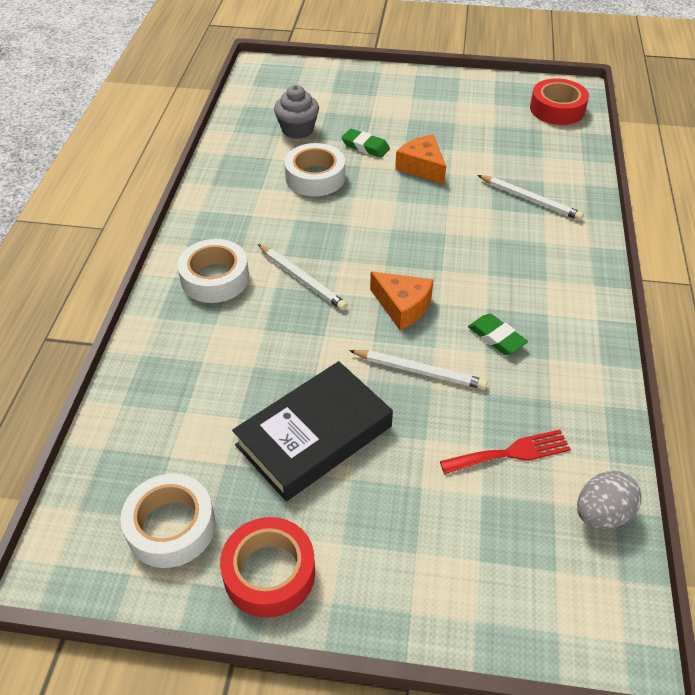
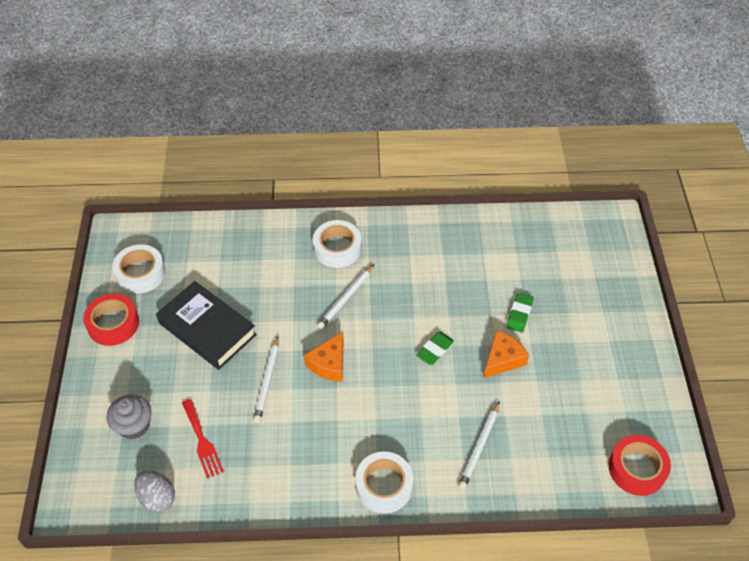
camera: 80 degrees right, 5 degrees up
(297, 130) = (528, 263): grey cupcake -> grey cupcake (134, 425)
(315, 177) = (466, 286): white tape -> white tape (384, 486)
(496, 337) = (307, 428): green eraser -> green eraser (434, 350)

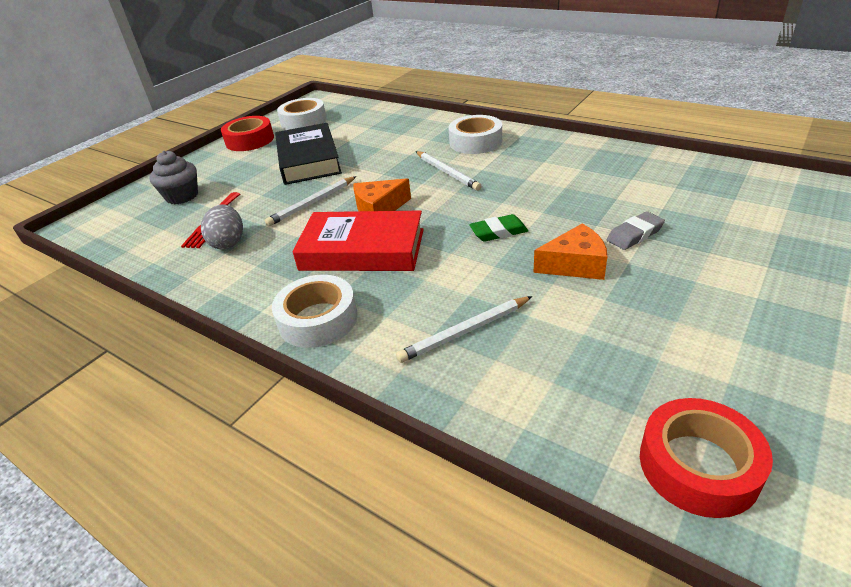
camera: 40 degrees right, 15 degrees down
(157, 497) = (132, 244): grey egg -> grey egg (228, 243)
(346, 298) = (447, 172): white pencil -> white pencil turned 105 degrees counterclockwise
(355, 411) = (362, 249): none -> red book
(519, 314) = (635, 234): green eraser -> grey eraser

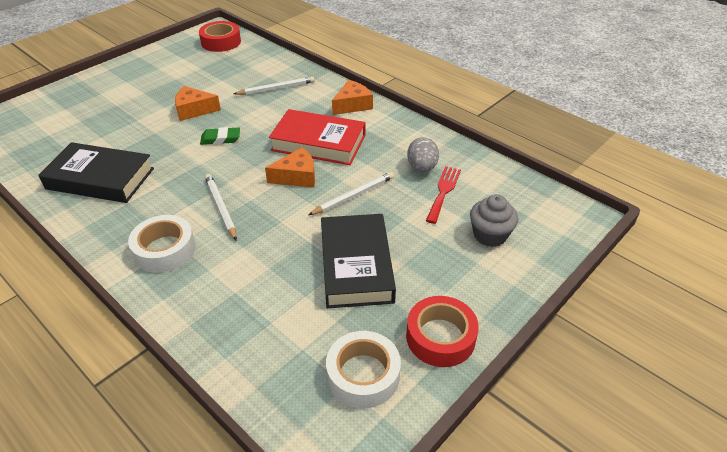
camera: 175 degrees left, 5 degrees up
(318, 319) = (352, 105): white tape -> orange cheese
(598, 172) = (100, 178): none -> black book
(635, 234) = (141, 121): grey eraser -> none

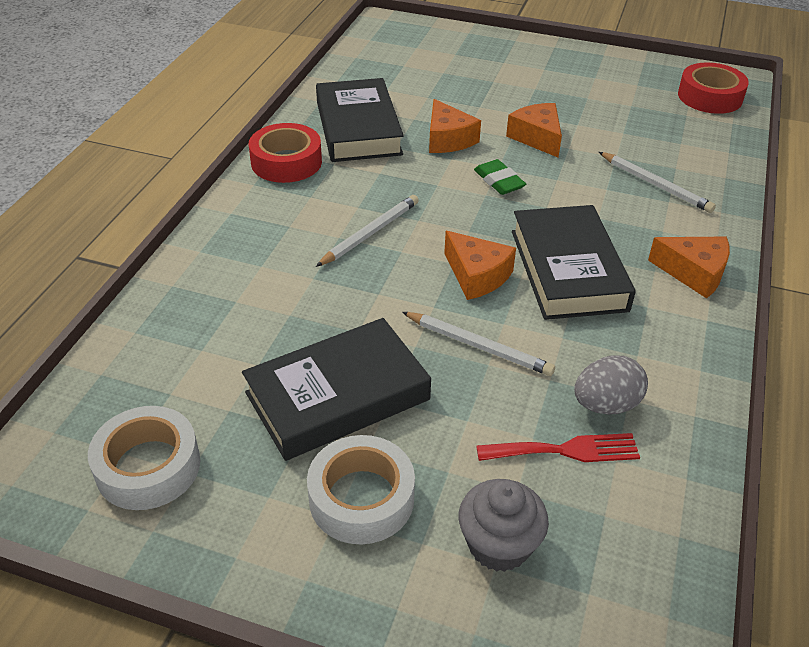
camera: 65 degrees right, 0 degrees up
(157, 144) = (448, 139): none -> orange cheese
(164, 250) = (274, 220): white tape -> white tape (361, 498)
(318, 143) = (567, 270): red book -> black book
(440, 337) = (243, 535): red tape -> red tape (286, 162)

